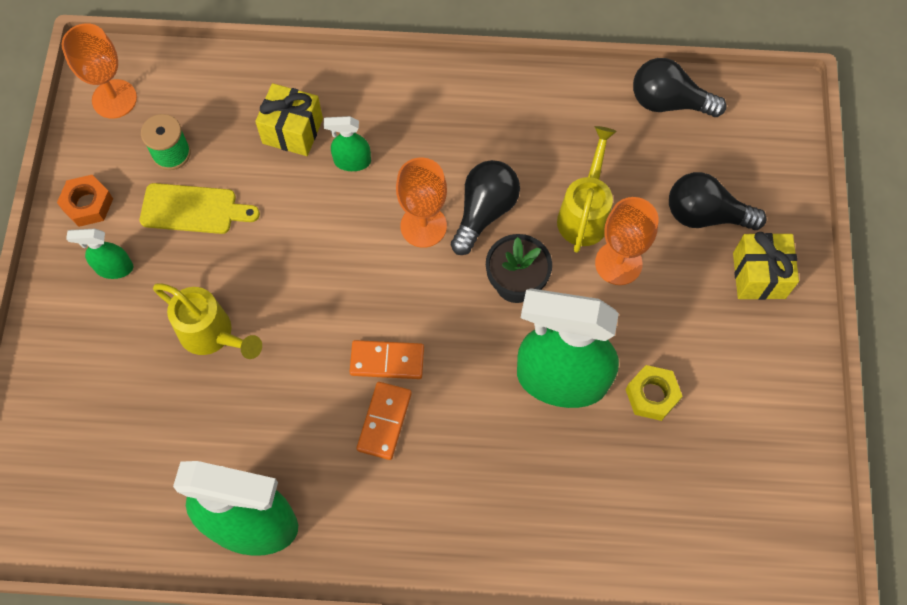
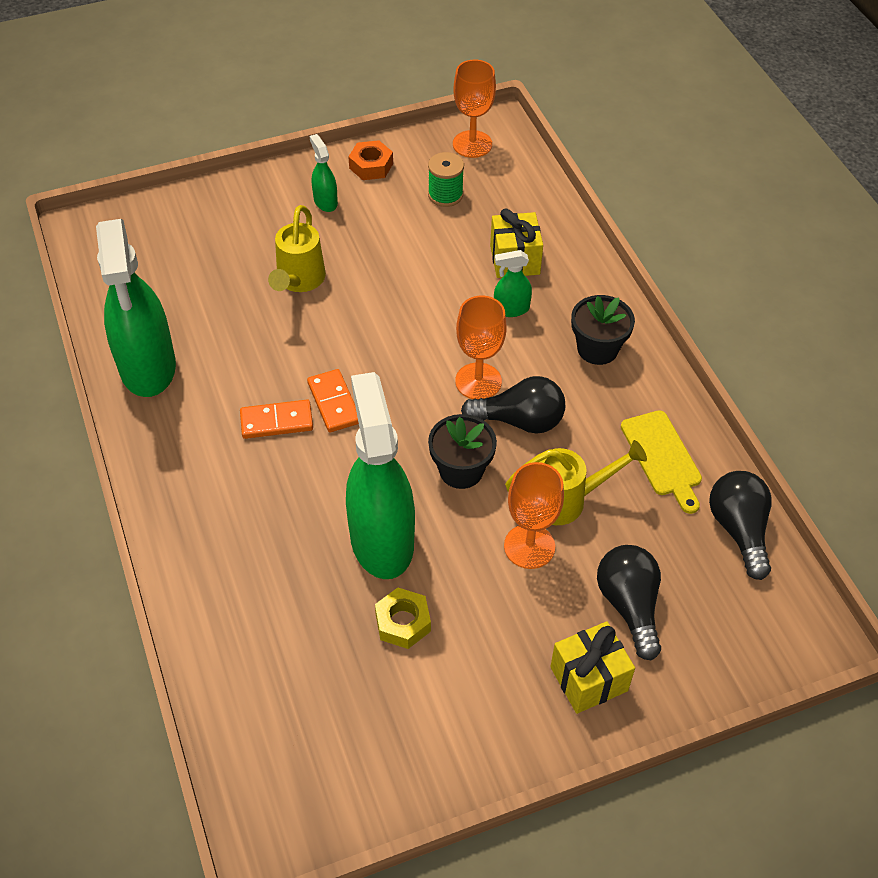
camera: 65 degrees right, 15 degrees down
(193, 209) = (403, 227): yellow cutting board -> yellow cutting board (662, 457)
(352, 161) = (511, 309): green spray bottle -> green spray bottle turned 75 degrees counterclockwise
(435, 113) = (597, 349): none -> black flower pot

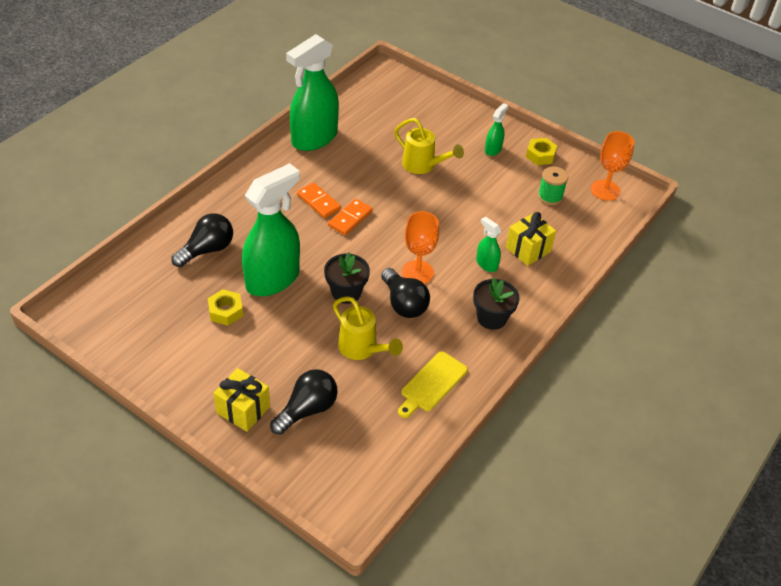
camera: 55 degrees right, 5 degrees down
(298, 281) = (423, 166): yellow watering can -> yellow watering can turned 120 degrees counterclockwise
(371, 166) = (540, 155): orange nut -> yellow nut
(529, 546) = (315, 345): orange goblet -> none
(739, 530) = (405, 445): black light bulb -> black light bulb (207, 250)

